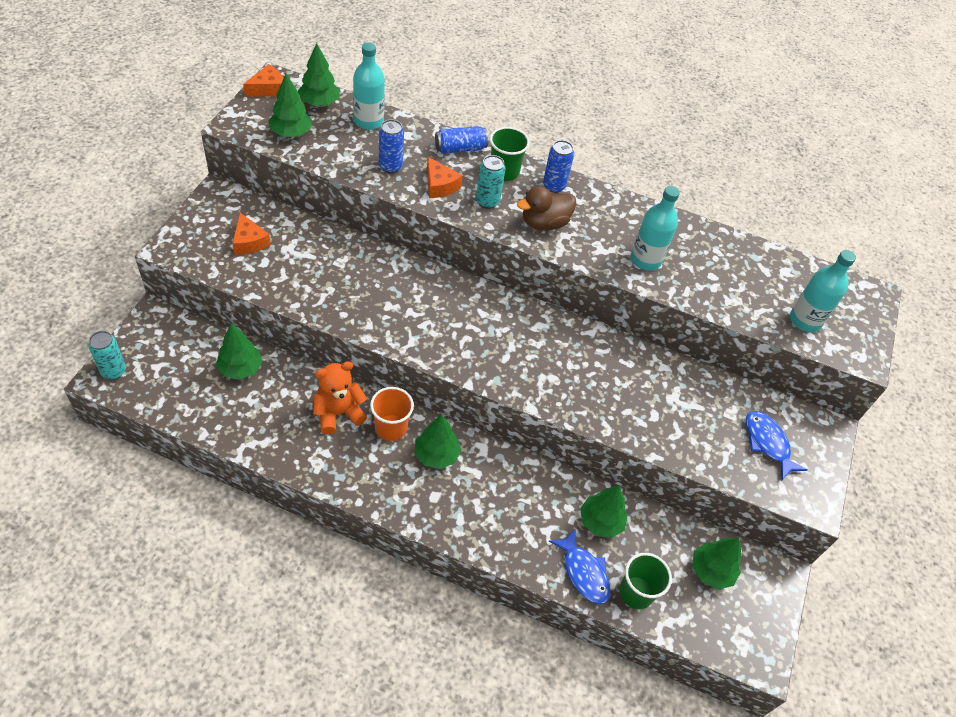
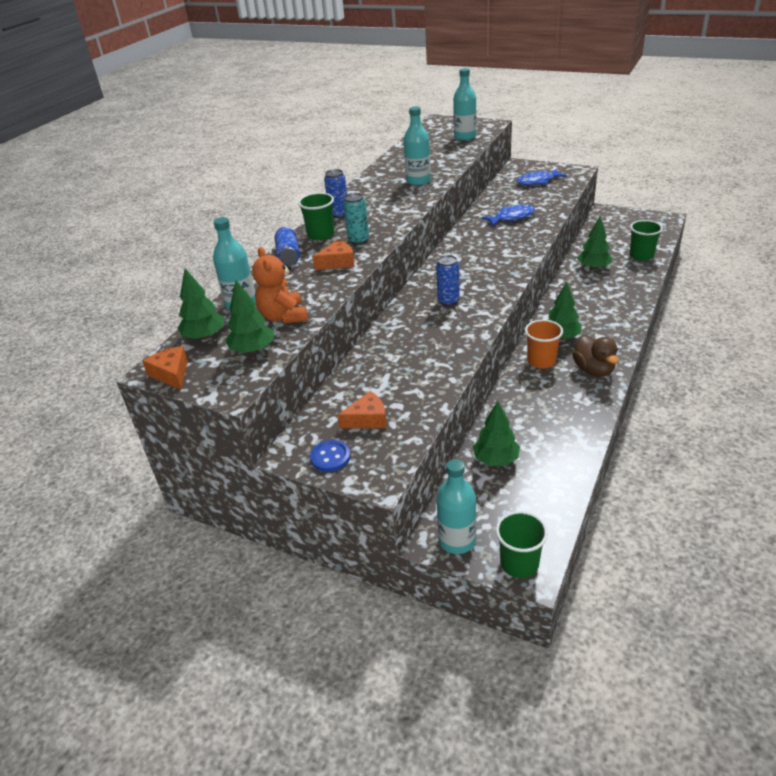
camera: 75 degrees left, 15 degrees down
(113, 371) = (519, 563): turquoise can -> green cup
(149, 331) = (457, 540): none -> turquoise bottle
(205, 218) = (330, 457): none -> blue button
(338, 413) = (533, 391): orange teddy bear -> orange teddy bear (283, 316)
(390, 166) = (311, 288): blue can -> blue can (448, 301)
(544, 223) = (383, 217): brown duck -> brown duck (593, 370)
(583, 572) = (635, 274): blue fish -> blue fish (511, 217)
(711, 571) = (613, 231): green tree -> none

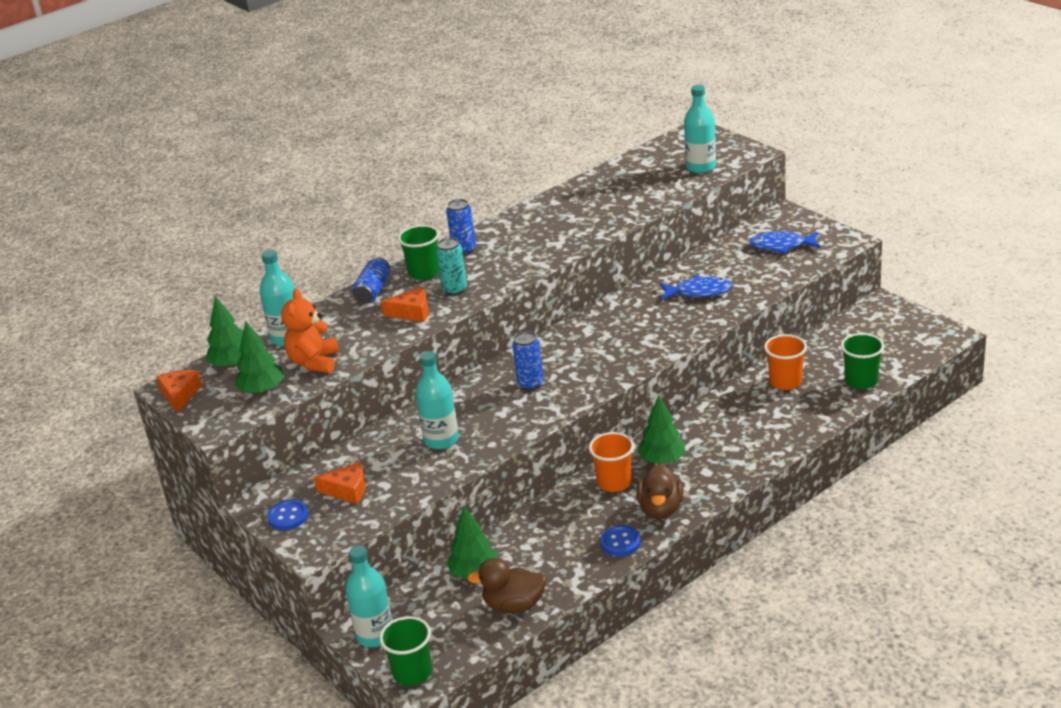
camera: 25 degrees right, 5 degrees down
(418, 181) = (586, 223): turquoise bottle -> turquoise bottle (441, 440)
(552, 475) = (514, 605): none -> brown duck
(588, 402) = (620, 542): none -> blue button
(593, 267) = (785, 382): green tree -> orange cup

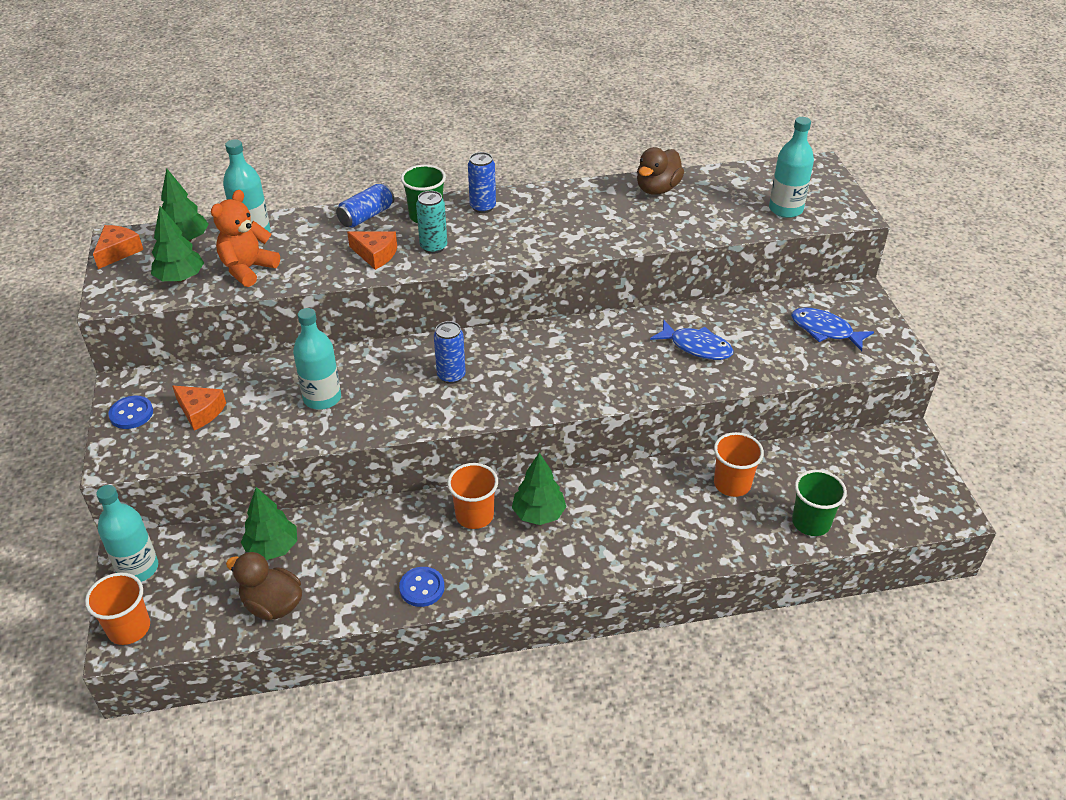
camera: 25 degrees right, 10 degrees up
(412, 672) = (129, 628): green cup -> orange cup
(660, 509) = (490, 570): brown duck -> brown duck (657, 189)

